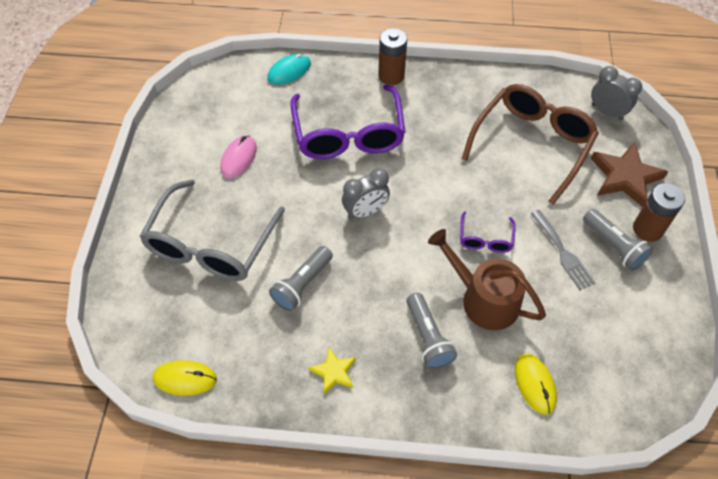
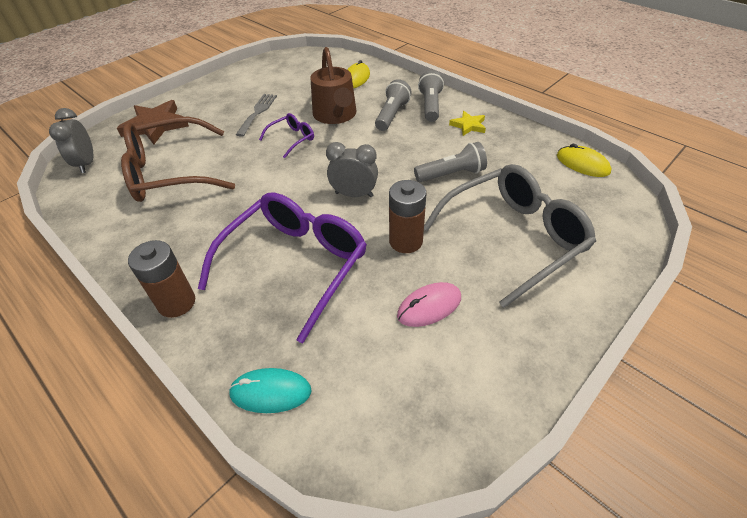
camera: 140 degrees left, 10 degrees down
(613, 246) = (226, 102): grey flashlight -> grey flashlight (430, 106)
(647, 229) = (194, 100): brown battery -> brown battery (405, 241)

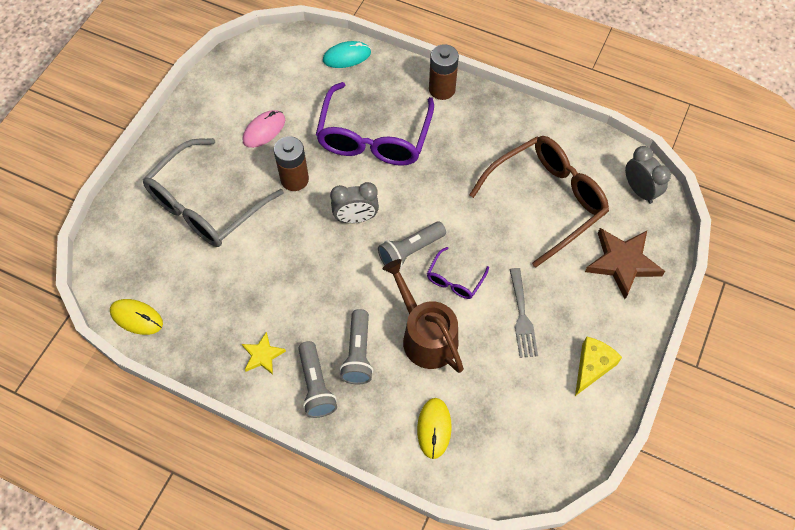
camera: 160 degrees right, 15 degrees up
(233, 85) = (592, 367): none -> yellow cheese
(451, 174) = (269, 268): grey flashlight -> grey flashlight (410, 251)

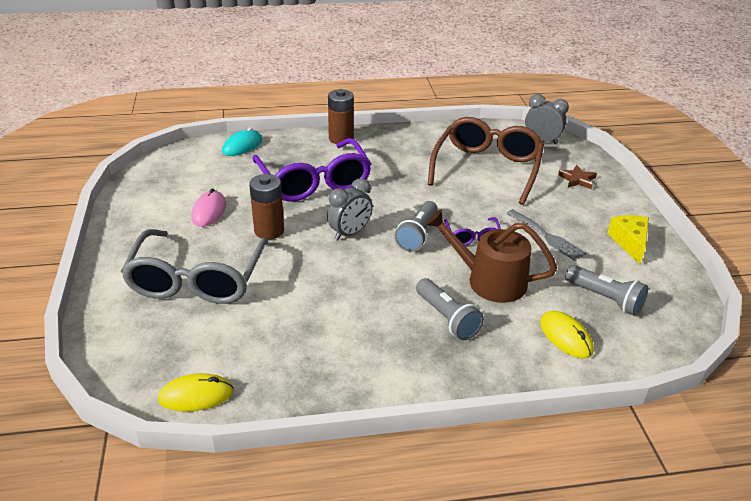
camera: 35 degrees left, 25 degrees down
(262, 355) = (360, 361): yellow star -> none
(316, 386) = (434, 359): grey flashlight -> grey flashlight (605, 298)
(622, 263) = (577, 179): brown star -> brown star, size x0.55

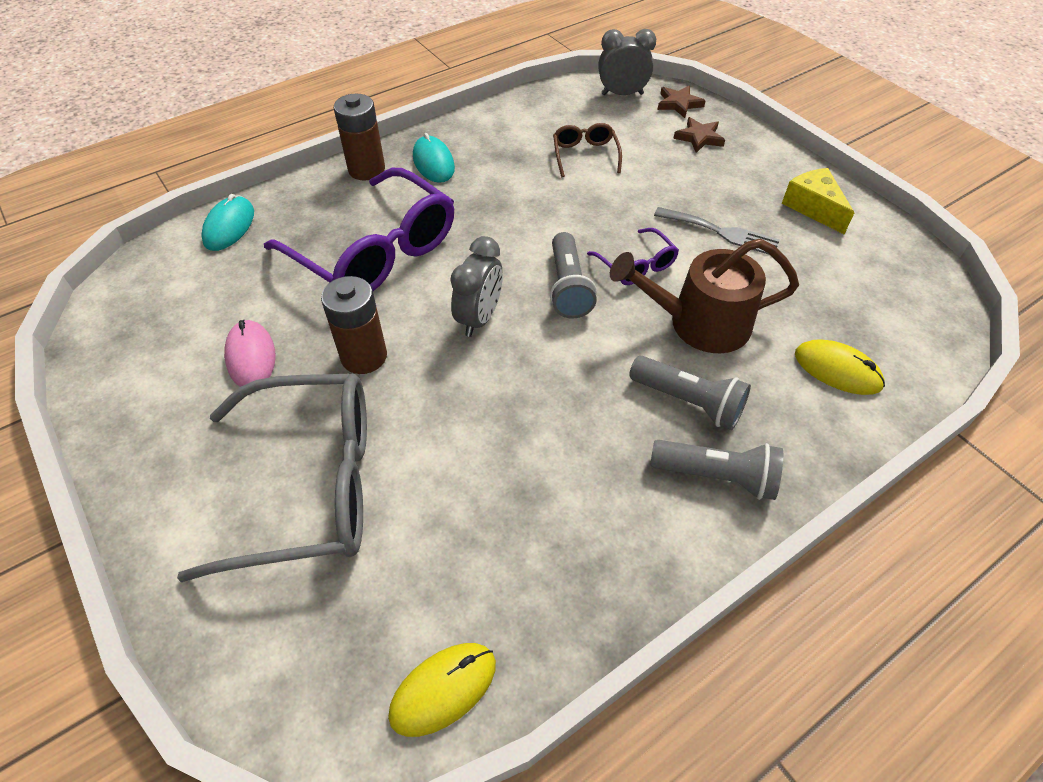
camera: 25 degrees left, 15 degrees up
(197, 280) = (311, 484): grey glasses -> grey glasses turned 75 degrees counterclockwise
(384, 146) = (433, 162): none -> turquoise mouse
(487, 168) = (585, 155): brown glasses -> brown glasses, size x0.46
(579, 156) = (679, 104): none -> brown star
(605, 298) = (841, 297): grey flashlight -> grey flashlight (717, 476)

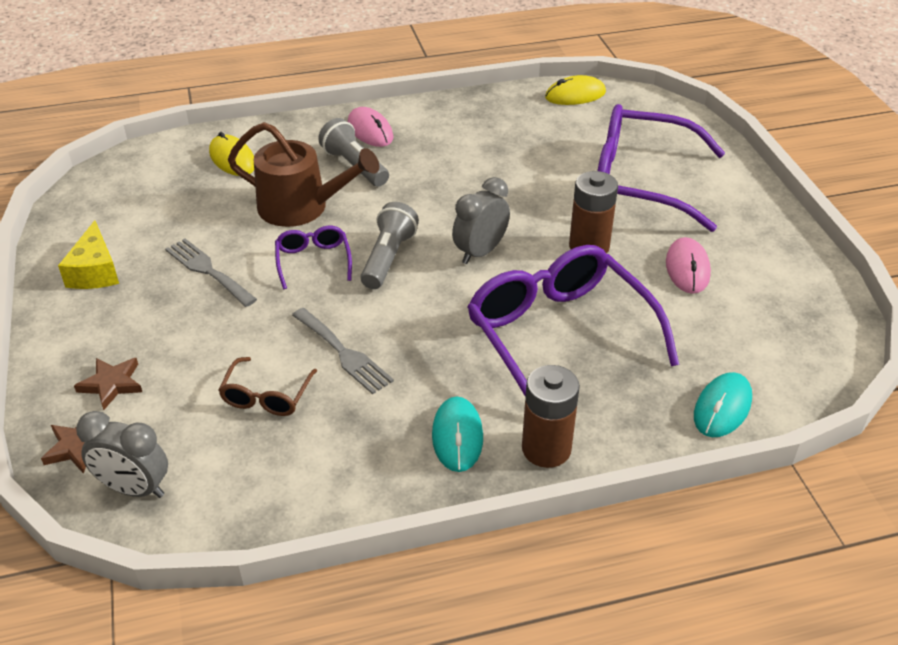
camera: 160 degrees left, 10 degrees down
(311, 484) = (639, 181): grey glasses -> purple glasses
(550, 195) = (344, 353): none -> grey fork
(717, 476) = (370, 130): grey flashlight -> pink mouse

